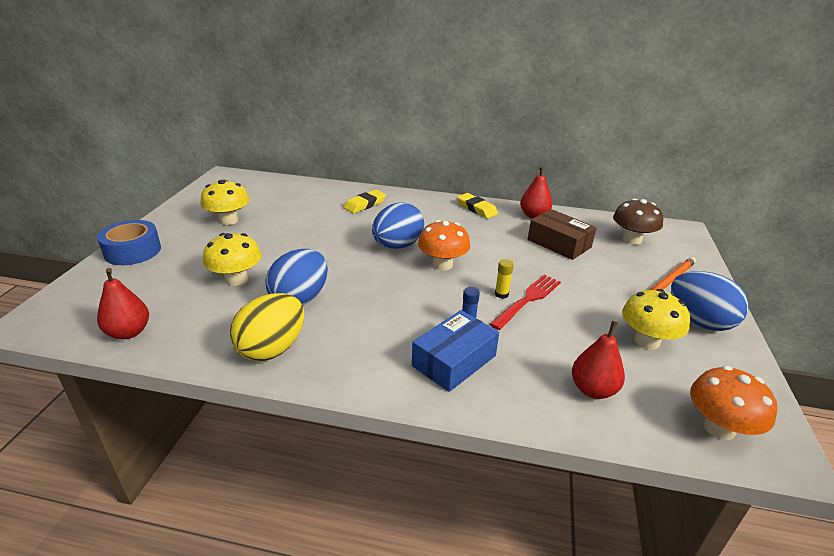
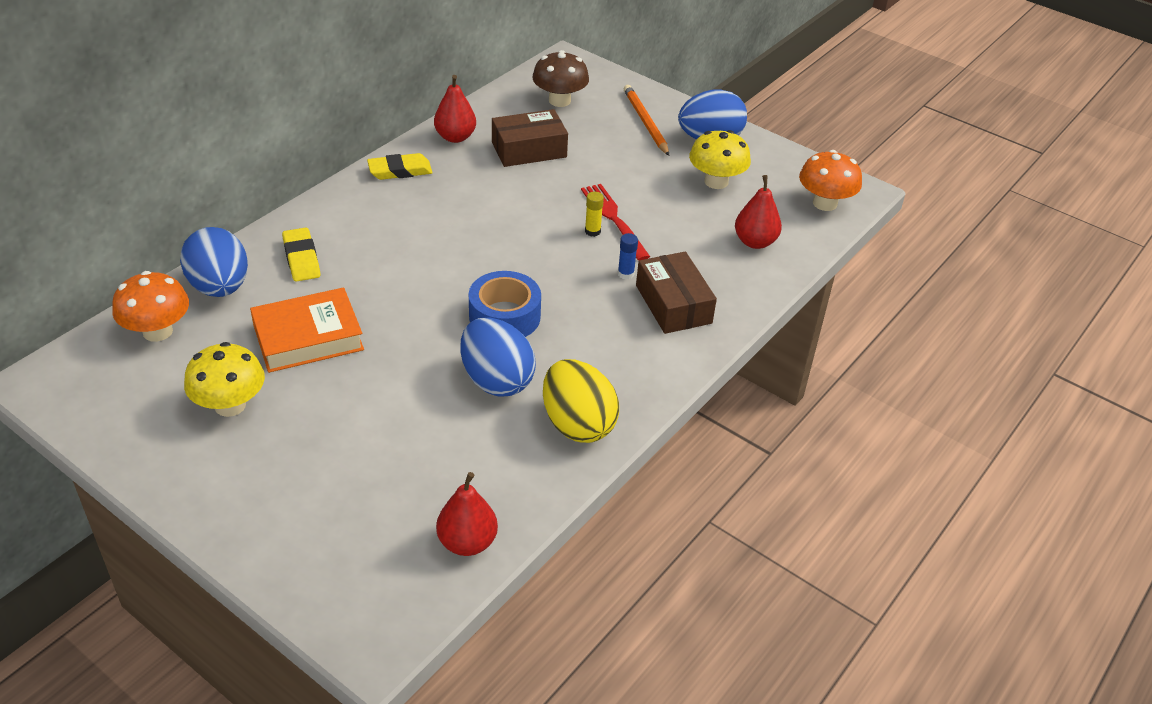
camera: 65 degrees left, 10 degrees up
(132, 251) = (245, 524): blue tape -> blue tape (504, 316)
(236, 279) = (411, 426): yellow mushroom -> none
(298, 225) = (308, 337): none -> orange book
(397, 246) = (438, 267): blue egg -> blue egg (220, 287)
(442, 264) = (507, 248): orange mushroom -> orange mushroom (157, 331)
(454, 360) = (673, 304): blue box -> brown box

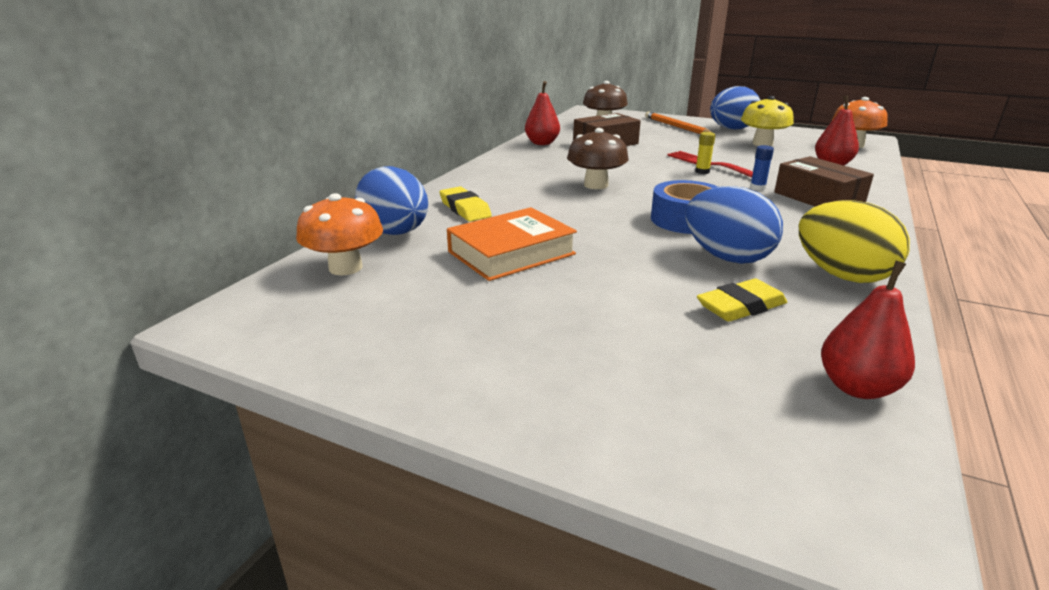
camera: 10 degrees left, 15 degrees down
(230, 405) = (464, 310): yellow mushroom -> none
(400, 171) = (512, 160): yellow eraser -> yellow eraser (741, 306)
(458, 238) = (596, 185): none -> brown mushroom

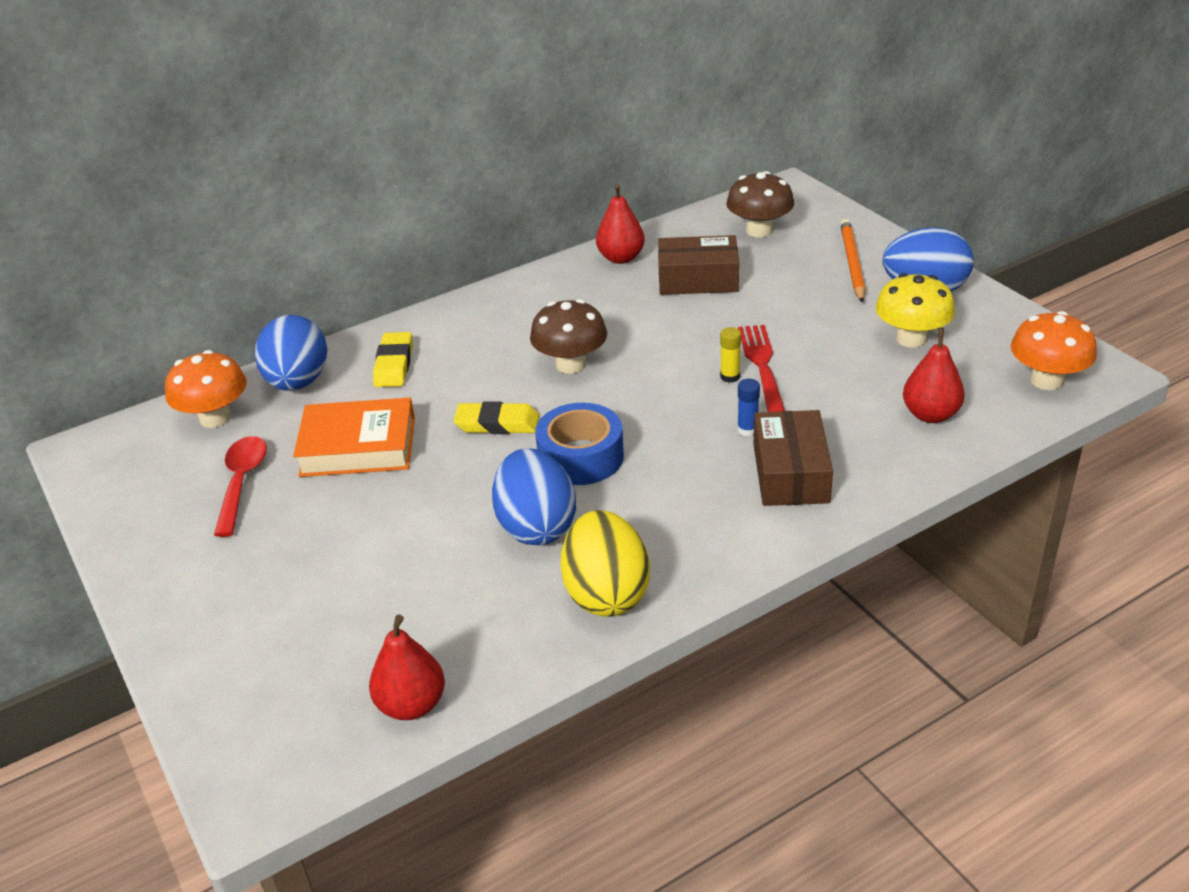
camera: 35 degrees right, 10 degrees up
(438, 298) = (242, 482): none -> red spoon
(741, 306) = (453, 590): yellow eraser -> yellow eraser (497, 424)

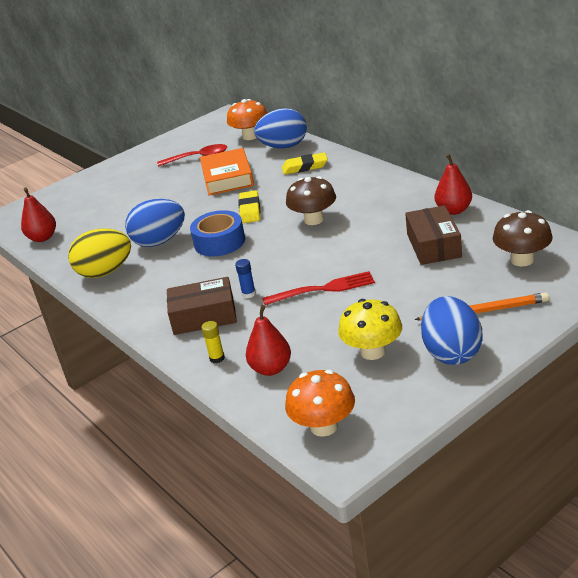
camera: 85 degrees right, 5 degrees down
(730, 376) = (308, 278): yellow glue stick -> yellow glue stick (217, 358)

